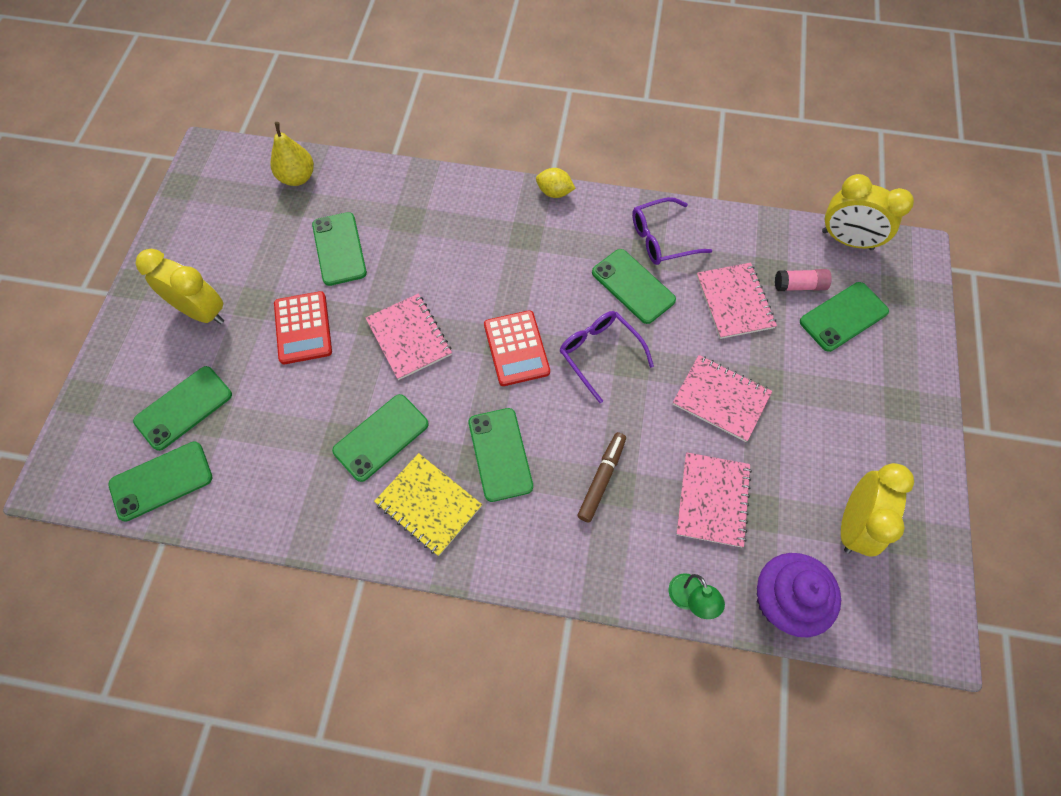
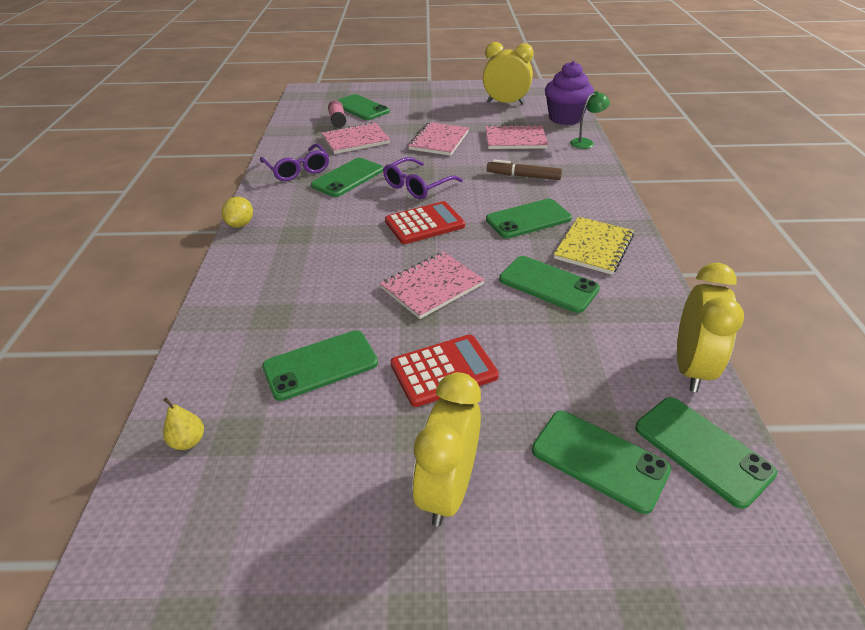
camera: 100 degrees left, 25 degrees down
(297, 177) = (188, 441): yellow pear -> yellow pear, size x0.59
(847, 240) = (296, 108): yellow clock -> yellow clock (691, 368)

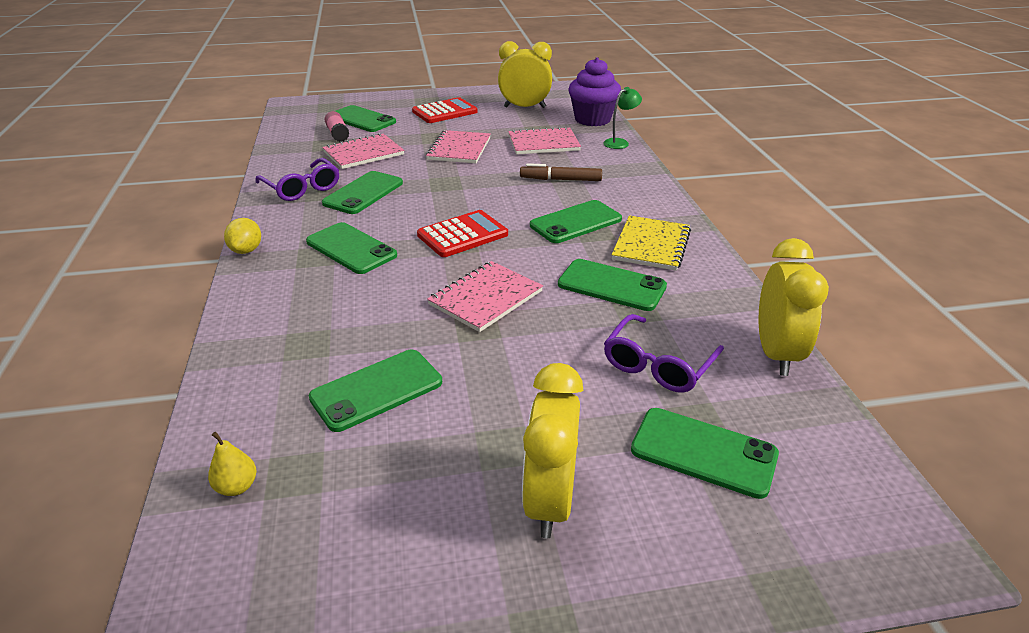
camera: 10 degrees left, 5 degrees down
(418, 186) = (446, 196): purple glasses -> purple glasses (658, 364)
(444, 370) = (518, 382): red calculator -> red calculator (444, 112)
(702, 450) = (805, 430): green phone -> green phone (351, 248)

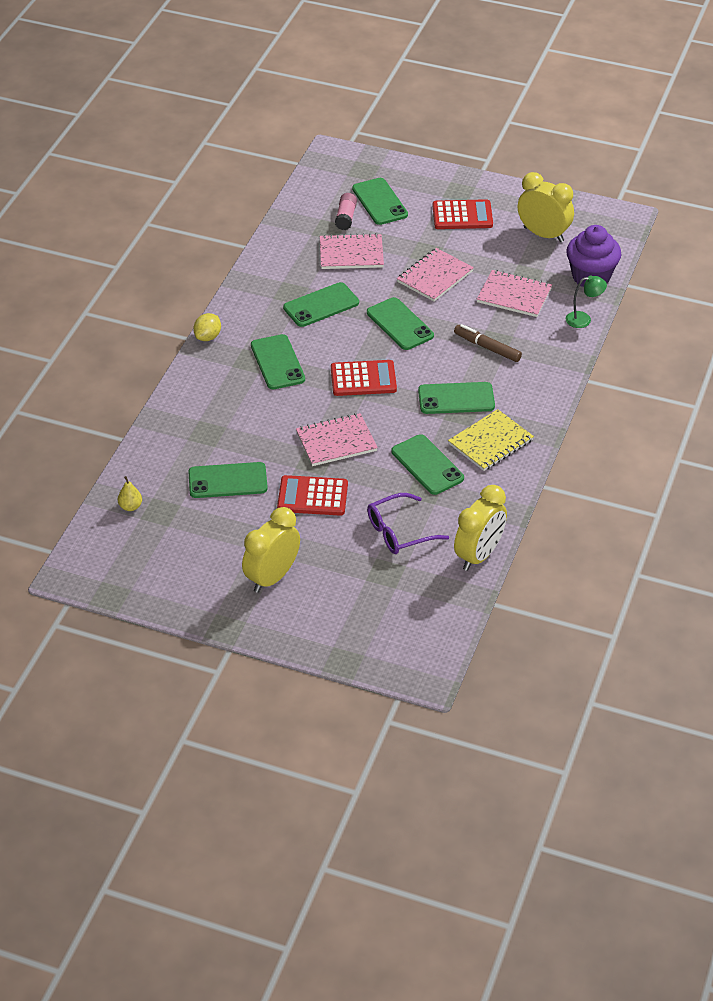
camera: 30 degrees right, 10 degrees up
(302, 188) = (278, 281): purple glasses -> none
(510, 366) = (312, 496): none -> red calculator
(703, 452) = (372, 589): green phone -> green phone (400, 324)

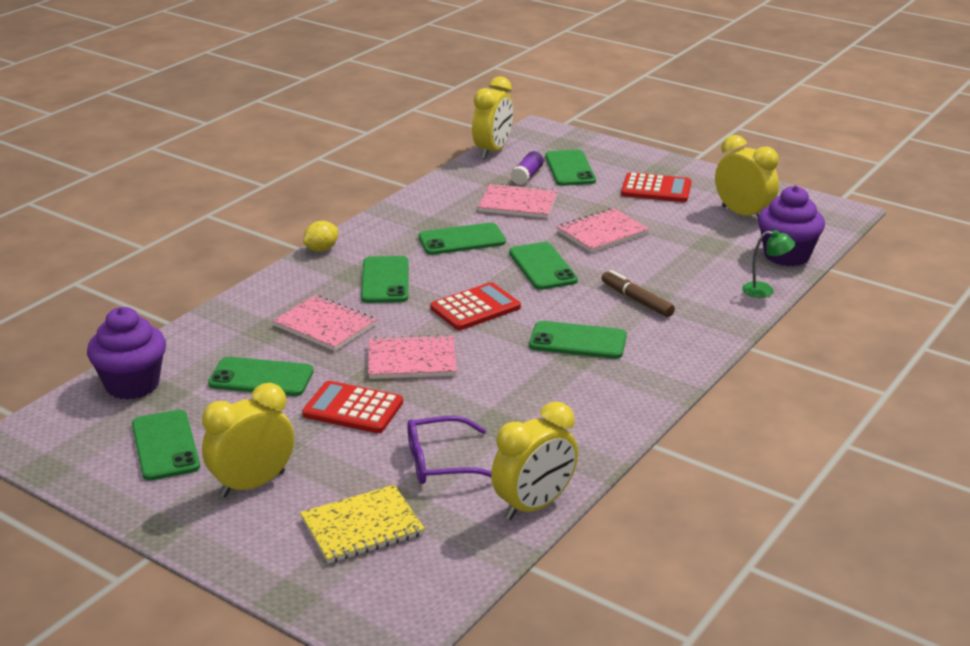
camera: 15 degrees right, 15 degrees down
(130, 506) = (132, 385): yellow pear -> purple cupcake
(303, 189) = (493, 151): none -> yellow clock
(346, 217) = (527, 176): pink glue stick -> purple glue stick
(363, 379) = (475, 308): red calculator -> red calculator turned 45 degrees counterclockwise
(427, 465) = (511, 399): green phone -> green phone (165, 445)
(490, 442) = (602, 388): yellow notebook -> yellow notebook (362, 527)
(514, 295) = (688, 259): pink notebook -> pink notebook (325, 325)

